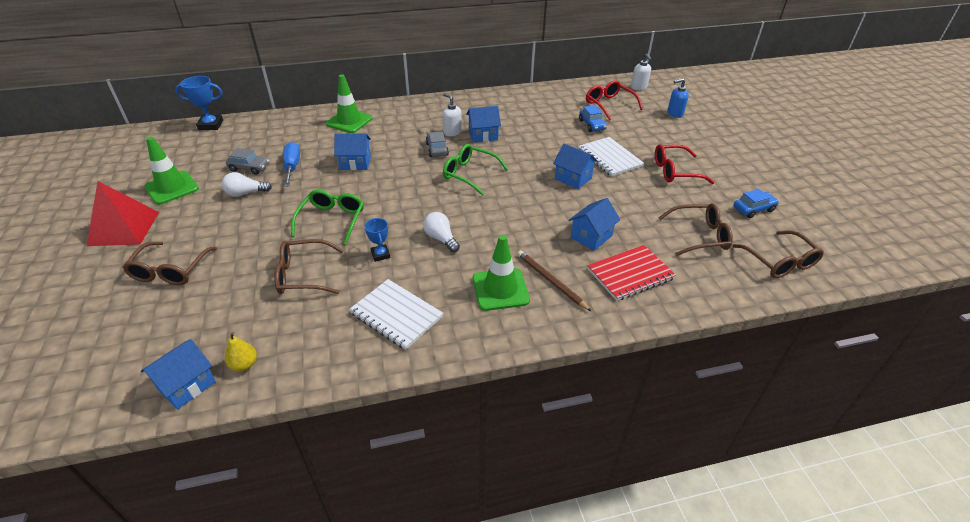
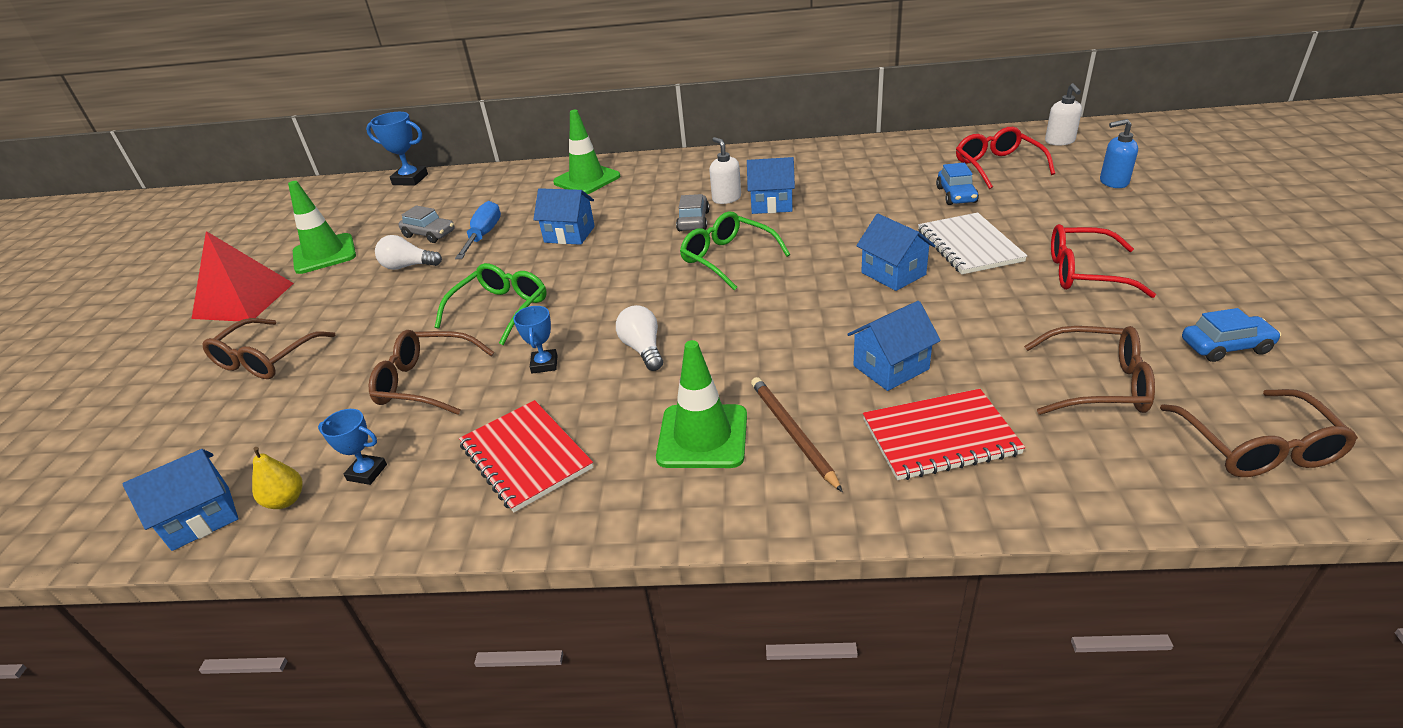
camera: 20 degrees right, 5 degrees down
(293, 339) = (367, 472): none -> blue trophy
(396, 315) = (526, 456): white notebook -> red notebook

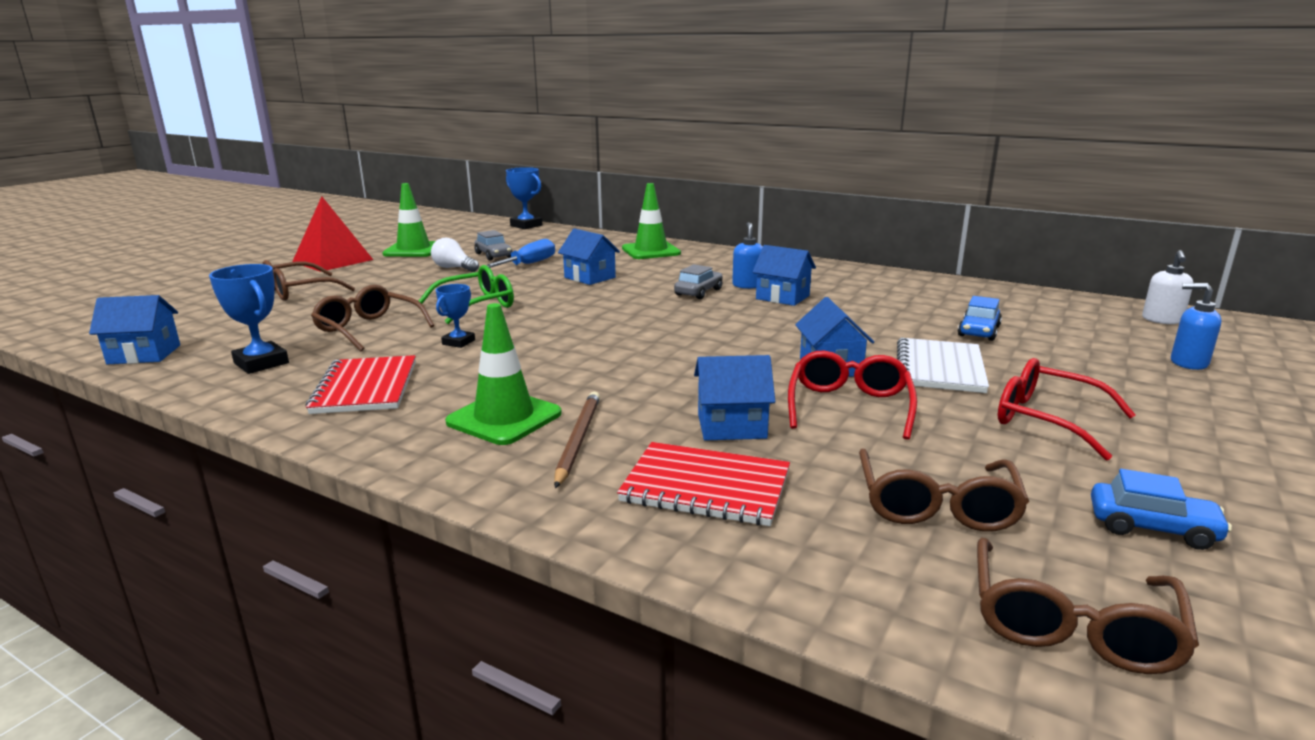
camera: 25 degrees right, 15 degrees down
(286, 500) = (197, 361): yellow pear -> none
(367, 472) = (261, 363): blue trophy -> blue trophy, size x1.59
(643, 349) = (541, 354): white light bulb -> none
(726, 198) = (747, 285): white soap dispenser -> blue soap dispenser
(727, 258) = (692, 320): green glasses -> none
(997, 166) = (1057, 322): red glasses -> red glasses (849, 406)
(1098, 384) = (936, 505): brown glasses -> brown glasses turned 60 degrees clockwise

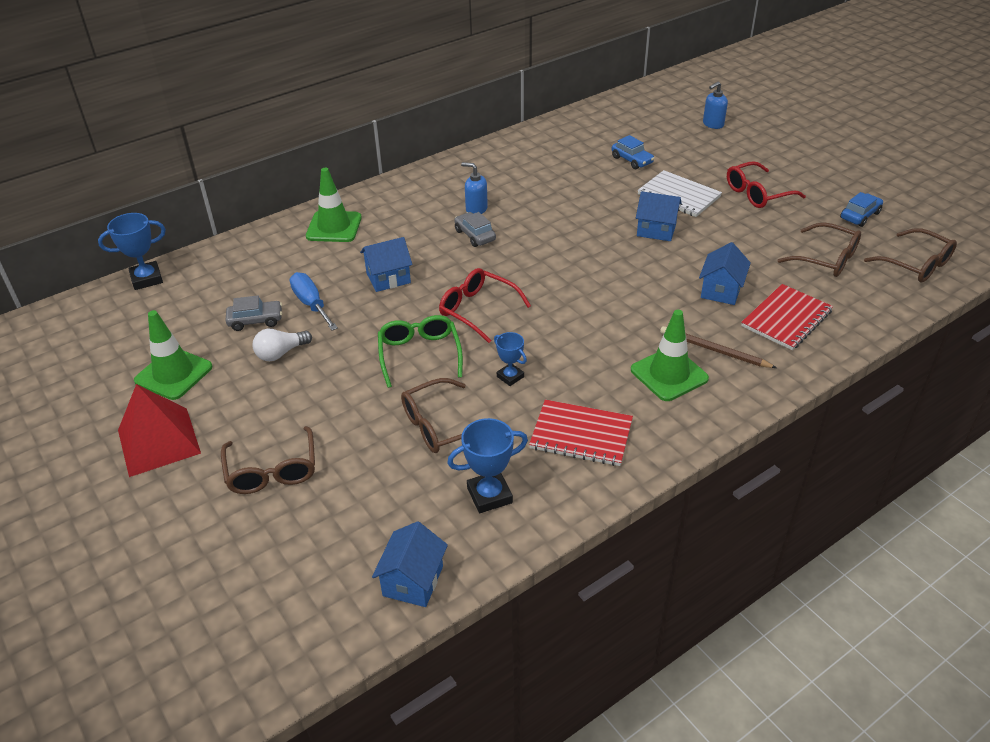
camera: 65 degrees left, 20 degrees up
(782, 297) = (516, 204): blue house -> none
(849, 406) = (714, 244): red glasses -> red glasses (477, 310)
(1162, 320) = (652, 100): white soap dispenser -> none

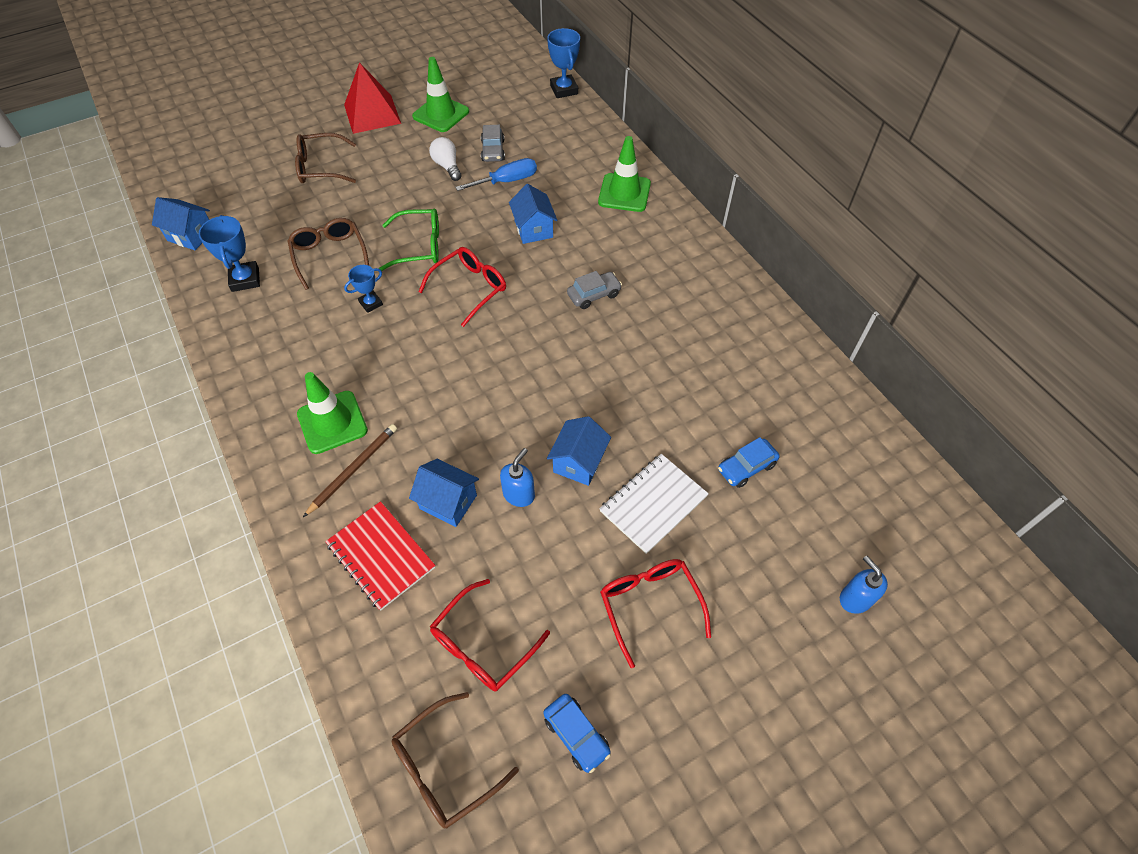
camera: 95 degrees right, 15 degrees up
(476, 209) = (644, 299): blue soap dispenser -> blue soap dispenser (519, 494)
(581, 435) = (283, 343): red notebook -> none
(826, 259) = (482, 645): brown glasses -> red glasses

